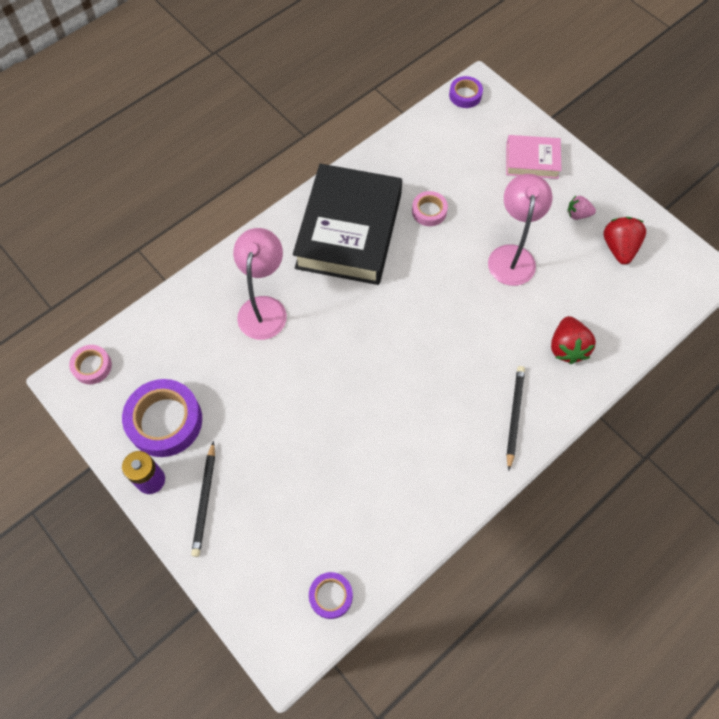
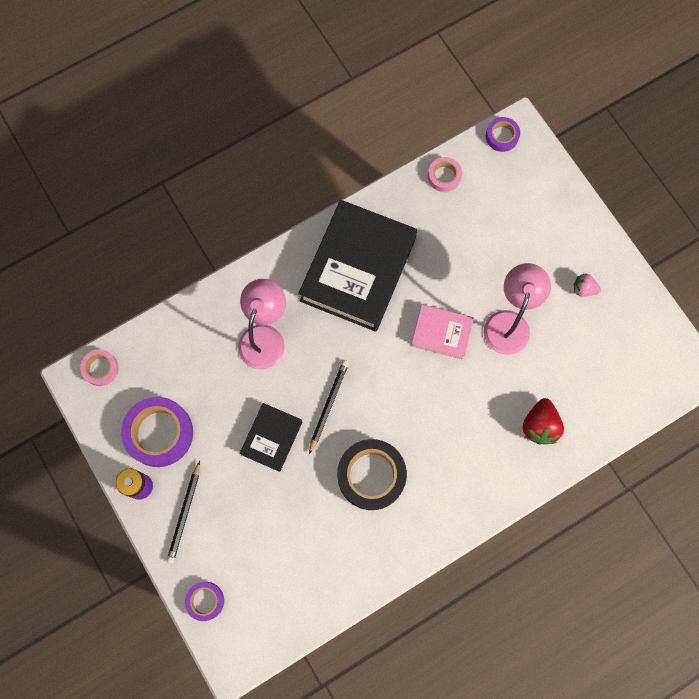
camera: 10 degrees right, 10 degrees up
(288, 406) = (272, 438): none -> black book
(331, 596) = (280, 618): purple tape -> purple tape (205, 601)
(402, 426) = (371, 475): none -> black tape
(429, 211) = (439, 261): pink tape -> pink tape (444, 176)
(514, 416) = (475, 484): black pencil -> black pencil (328, 405)
(532, 160) = (552, 222): pink book -> pink book (441, 333)
(619, 248) = (614, 331): red strawberry -> none

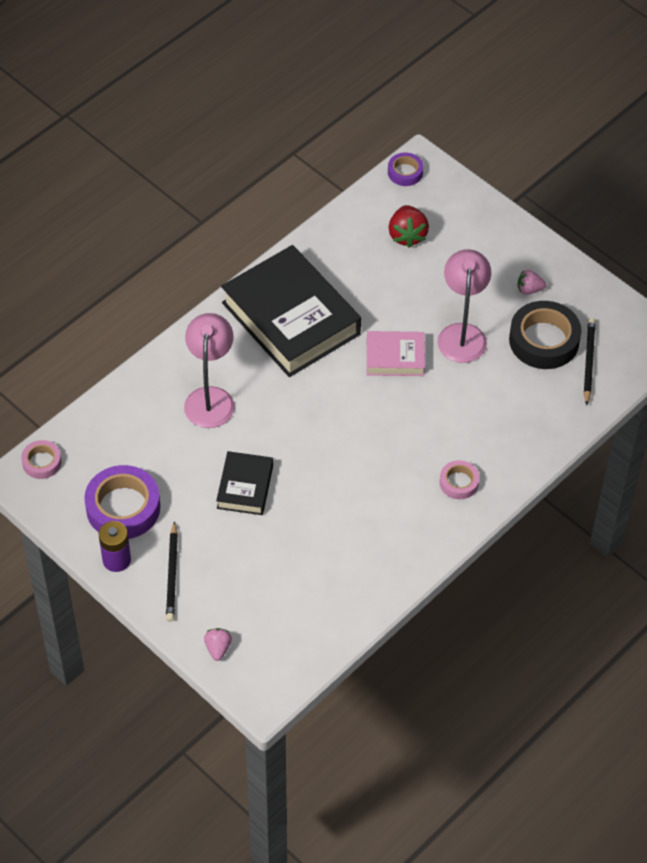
camera: 15 degrees left, 20 degrees down
(205, 601) = (218, 648): purple tape -> pink strawberry
(328, 405) = (296, 445): black pencil -> black pencil (588, 362)
(358, 269) = (291, 318): black book -> black book turned 45 degrees counterclockwise
(371, 475) = (360, 498): black tape -> black tape (544, 340)
(444, 176) = (356, 219): pink tape -> pink tape (459, 482)
(539, 426) = (520, 418): red strawberry -> red strawberry (407, 235)

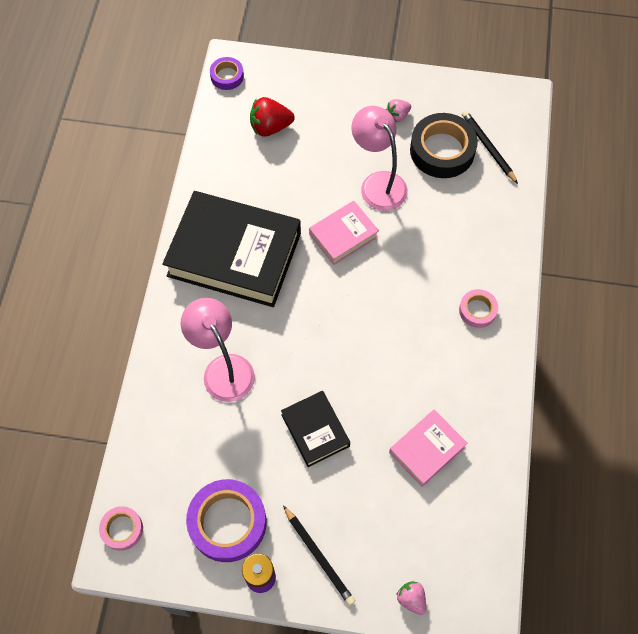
camera: 35 degrees left, 10 degrees up
(322, 556) = (427, 449): none -> pink book
(407, 235) = (270, 127): red strawberry -> red strawberry turned 120 degrees clockwise

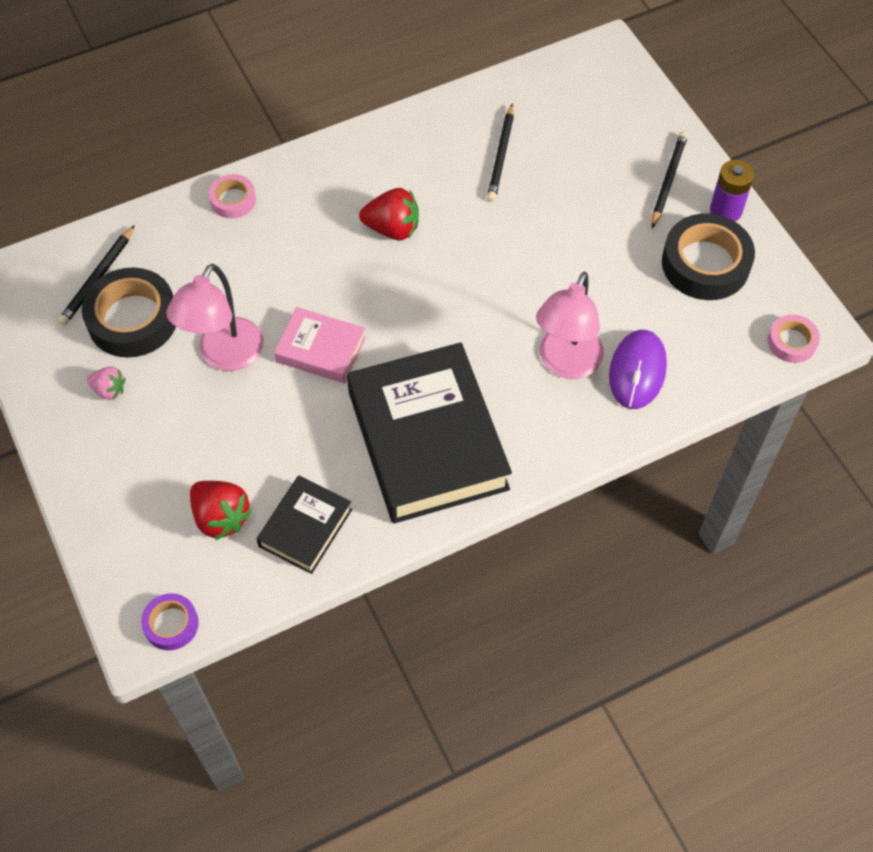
camera: 125 degrees left, 5 degrees down
(183, 408) = (637, 371): none -> purple mouse
(227, 522) = (705, 264): purple tape -> black tape
(315, 430) = (559, 248): black book -> black book (305, 528)
(410, 333) = (392, 229): none -> red strawberry
(411, 599) = (640, 101): pink strawberry -> none
(427, 449) = (501, 155): pink book -> black pencil
(477, 310) = (321, 188): pink tape -> pink tape (233, 200)

